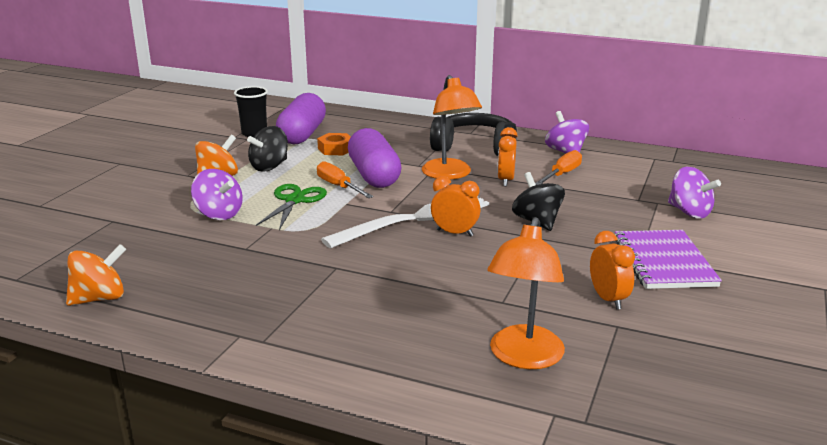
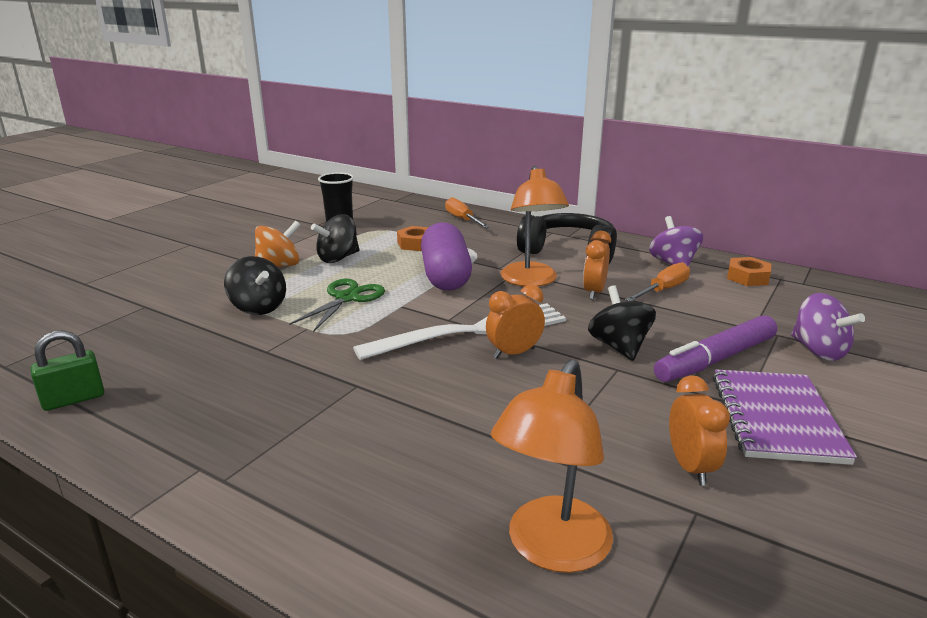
camera: 10 degrees right, 0 degrees up
(99, 298) = (74, 399): orange spinning top -> green padlock
(219, 214) = (258, 308): purple spinning top -> black spinning top
(302, 134) = (388, 226): purple capsule -> none
(338, 186) = (401, 285): orange screwdriver -> orange screwdriver (462, 219)
(454, 233) = (514, 353): orange clock -> orange clock turned 60 degrees counterclockwise
(613, 225) = (715, 360): none -> purple marker
(628, 159) = (747, 277): none -> orange nut

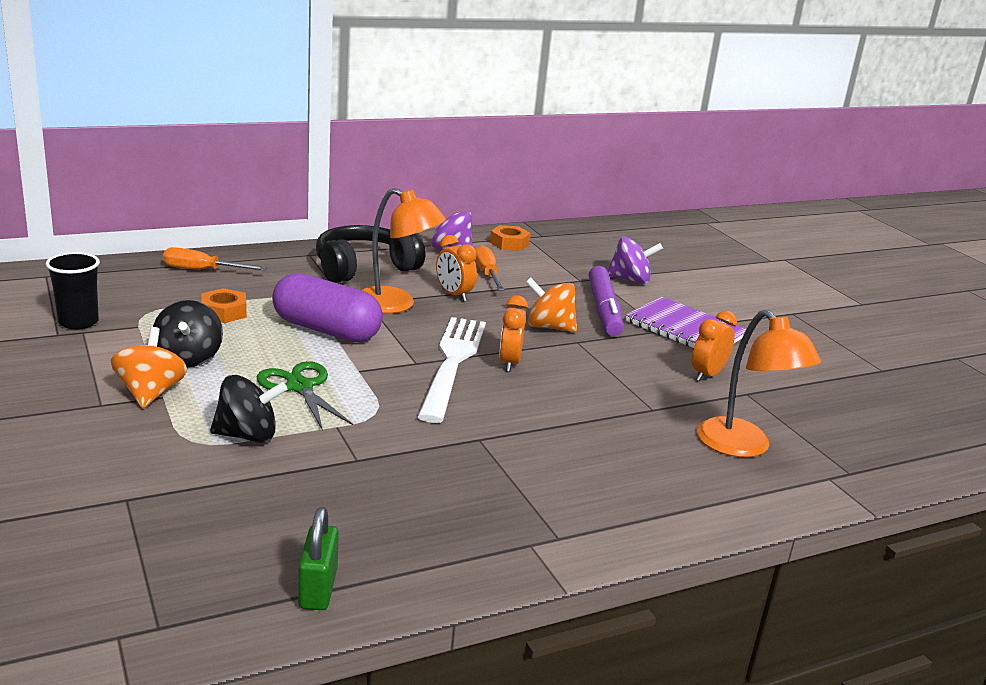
camera: 60 degrees left, 0 degrees up
(619, 347) = (549, 327): black spinning top -> orange spinning top
(690, 467) = (707, 375): orange clock -> orange clock turned 75 degrees counterclockwise

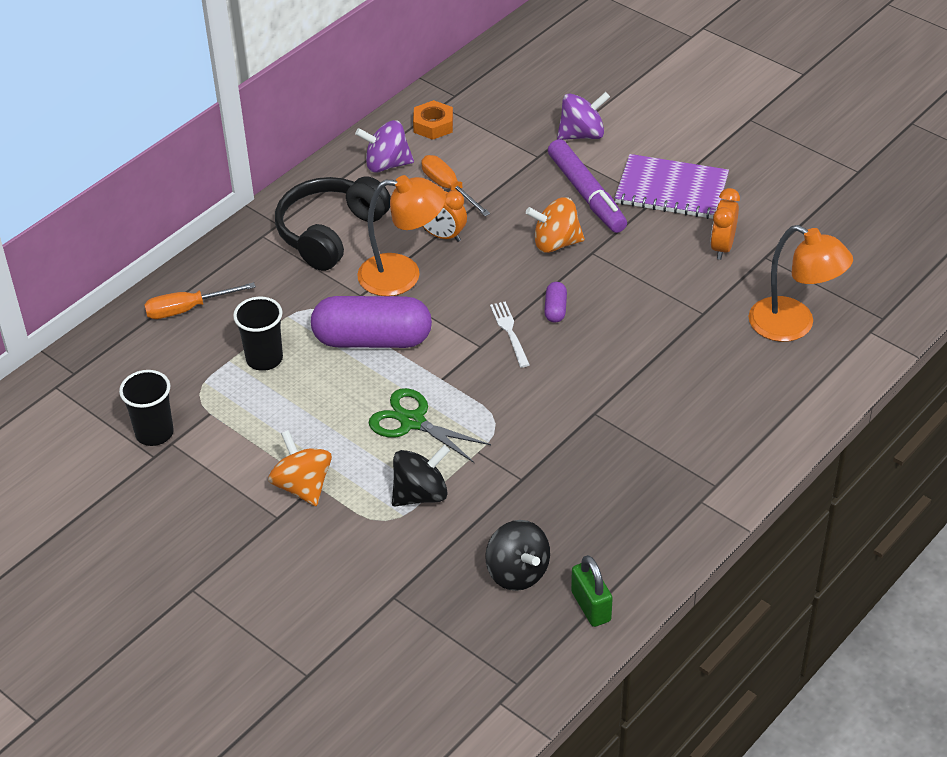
camera: 20 degrees left, 20 degrees up
(188, 358) = (292, 431): black spinning top -> black spinning top (517, 572)
(224, 312) = (264, 359): orange nut -> black cup
(452, 362) = (509, 332): white fork -> white fork, size x0.44
(509, 363) = (555, 309): orange clock -> purple capsule

